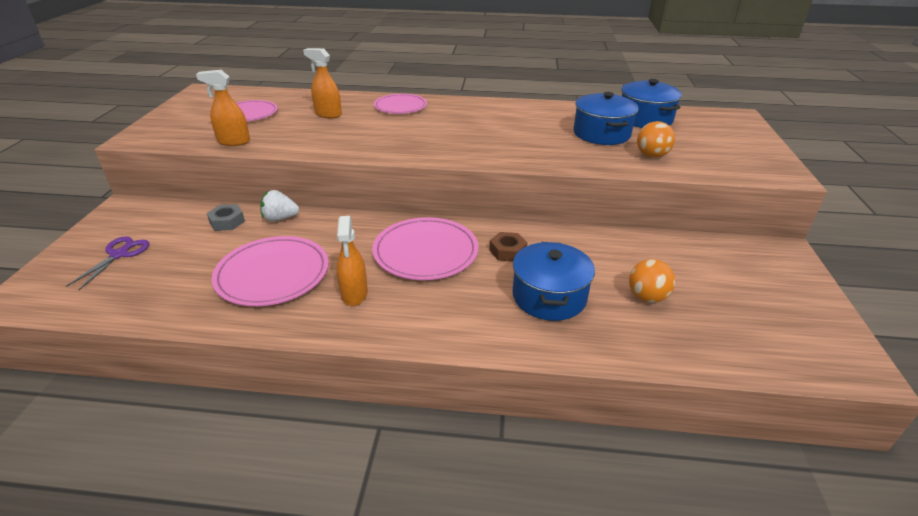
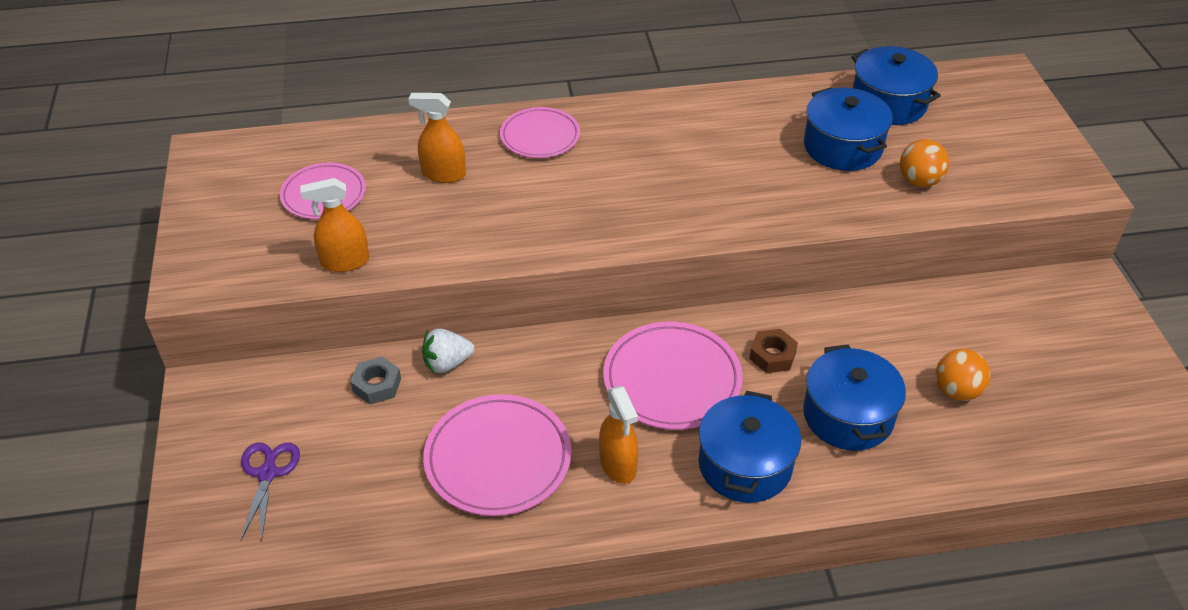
camera: 15 degrees left, 10 degrees up
(450, 312) = (745, 465): none -> blue pot

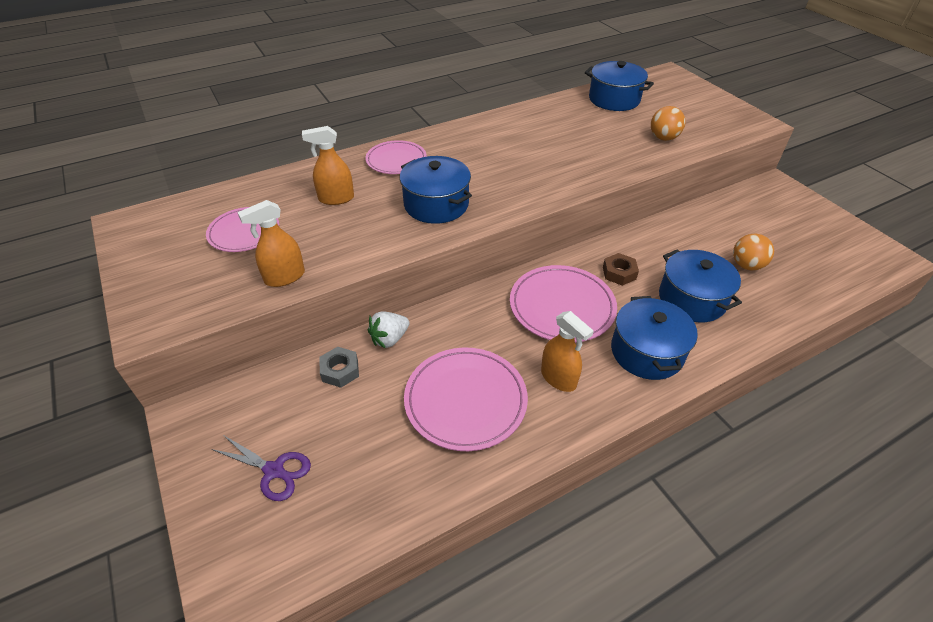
camera: 20 degrees left, 0 degrees up
(268, 473) = (275, 471): purple scissors -> purple scissors turned 135 degrees clockwise
(842, 147) = (603, 128): blue pot -> blue pot (436, 204)

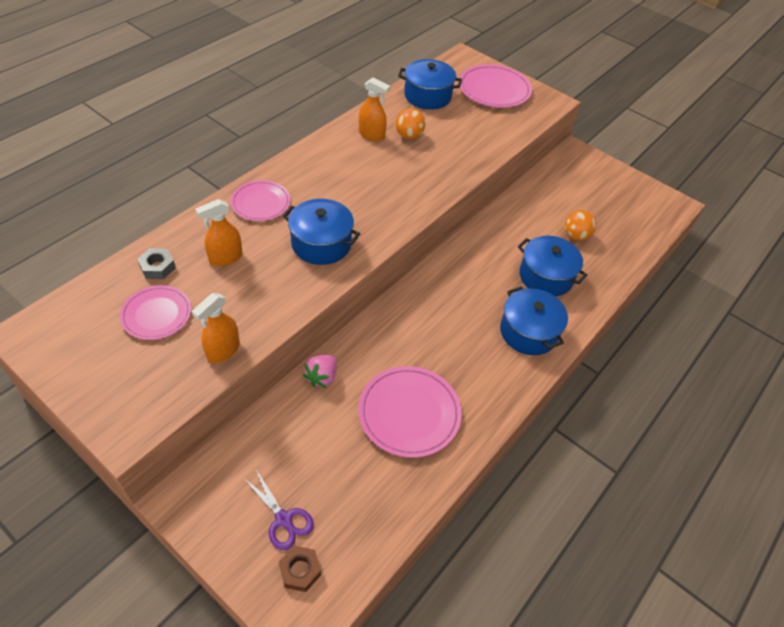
camera: 25 degrees left, 5 degrees up
(275, 471) = (284, 520): purple scissors -> purple scissors turned 45 degrees clockwise
(340, 371) = (294, 418): grey nut -> grey nut (157, 267)
(389, 339) = (322, 377): white strawberry -> pink strawberry
(558, 378) = (472, 373): orange spray bottle -> orange spray bottle (371, 135)
(562, 306) = (450, 309): pink plate -> pink plate (494, 89)
(619, 273) = (483, 266): brown nut -> brown nut (300, 570)
(663, 138) = (484, 132): orange ball -> orange ball (409, 136)

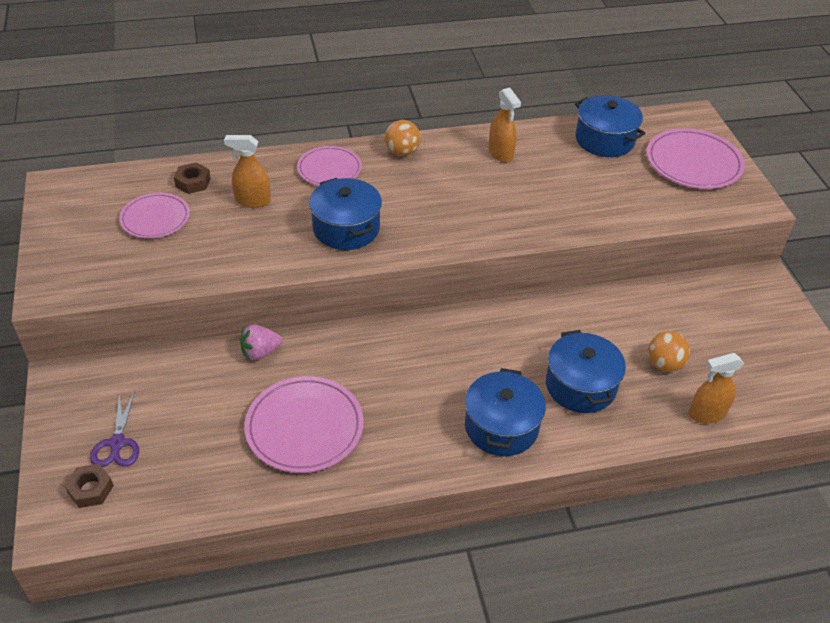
camera: 40 degrees right, 5 degrees down
(157, 267) = (193, 182): grey nut -> brown nut
(223, 350) = (175, 272): orange spray bottle -> orange spray bottle (707, 413)
(409, 136) = (540, 170): orange ball -> orange ball (402, 152)

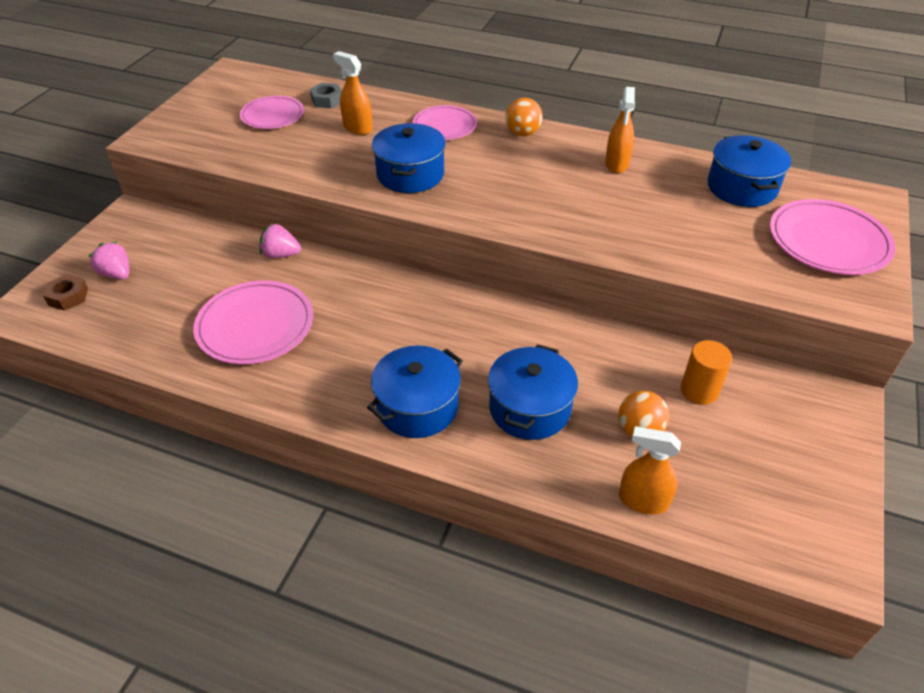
camera: 35 degrees right, 0 degrees up
(117, 444) = (117, 274): purple scissors -> pink strawberry
(193, 182) = (327, 100): brown nut -> grey nut
(676, 315) = (699, 390): none -> orange cylinder

